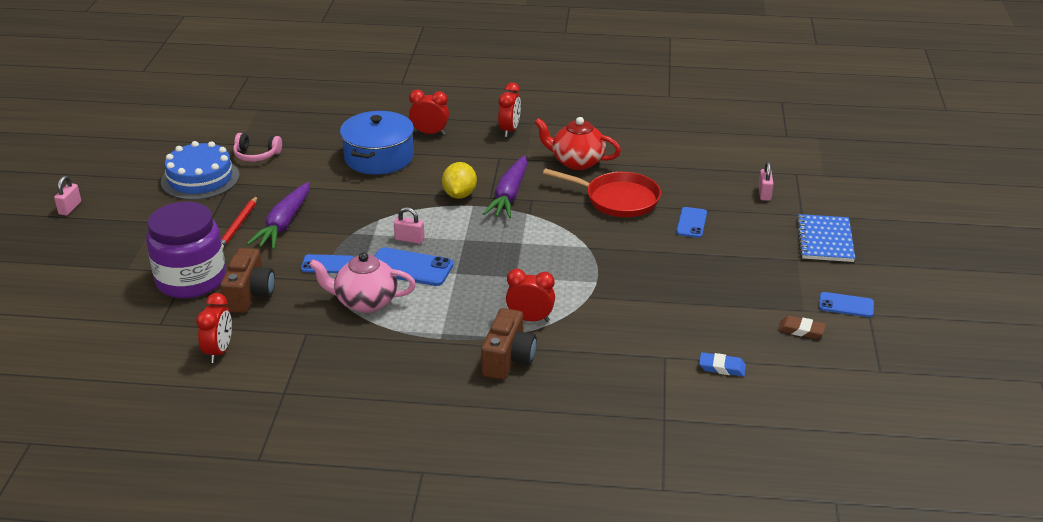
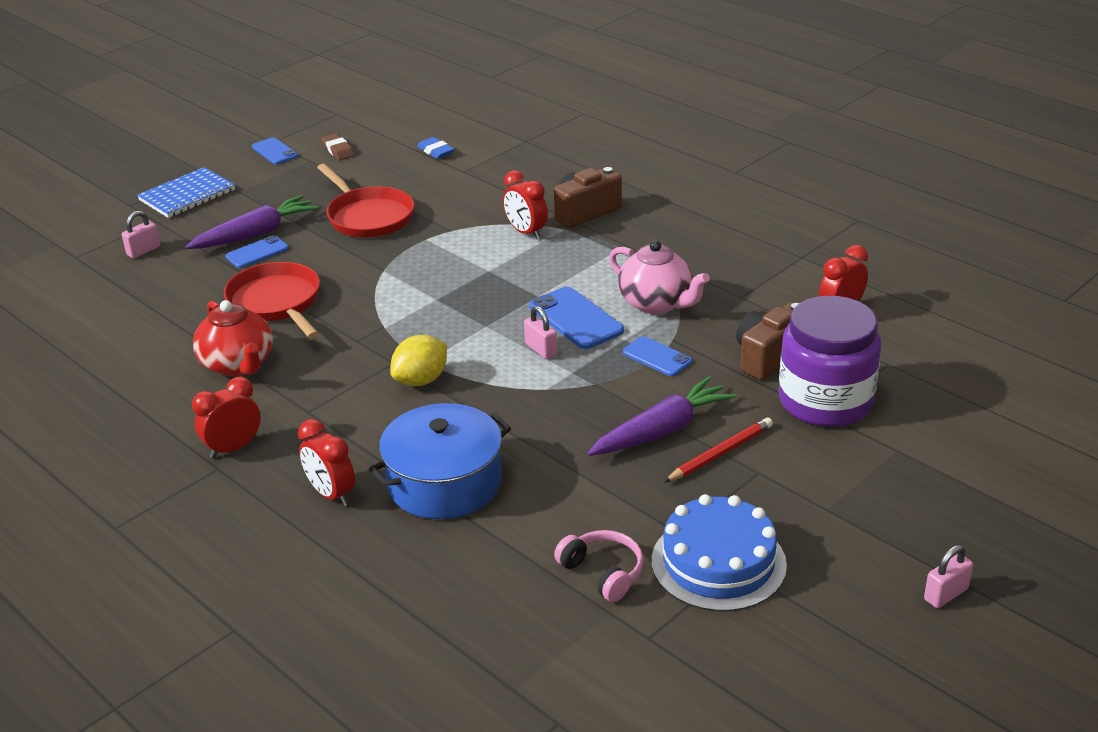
camera: 140 degrees left, 0 degrees up
(509, 195) = (371, 355): purple carrot -> purple carrot (256, 234)
(667, 281) = (368, 216): none -> red pan

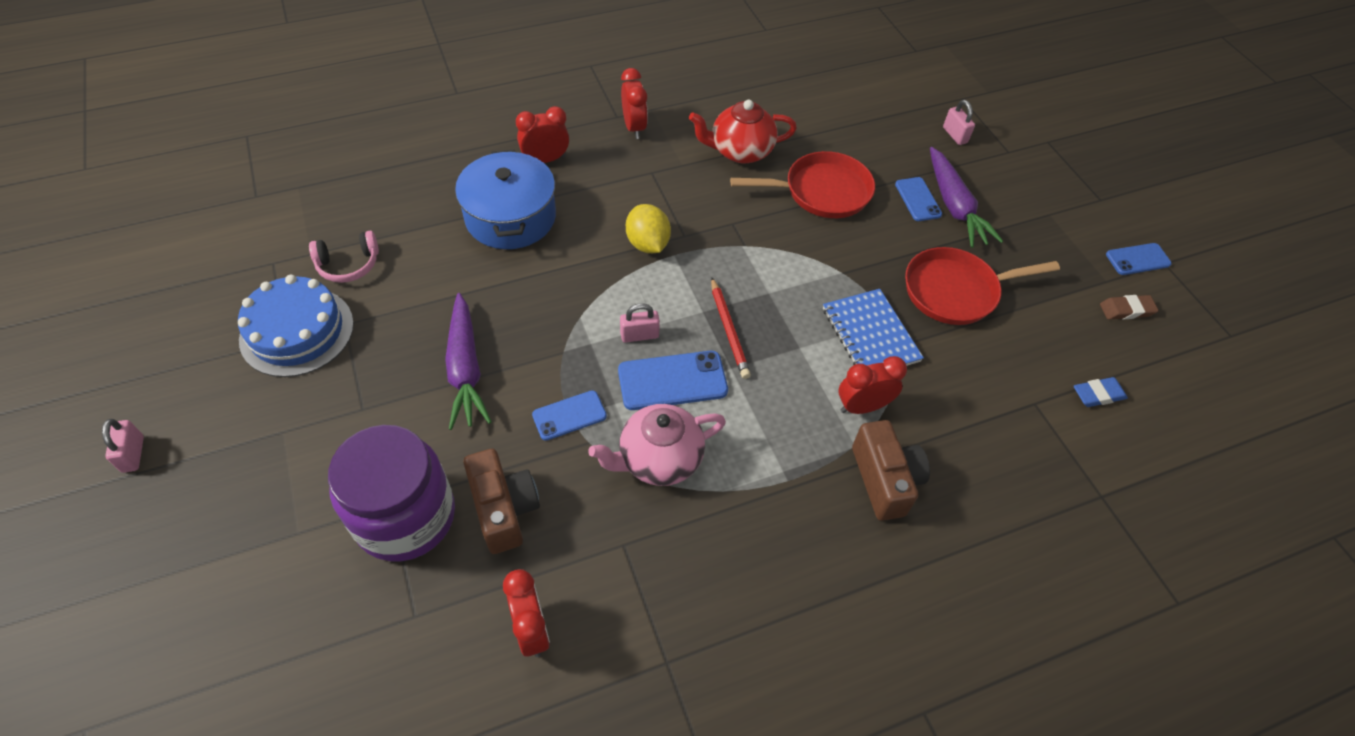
camera: 110 degrees right, 20 degrees up
(187, 195) = (1054, 179): blue notebook -> blue notebook (870, 335)
(720, 453) = (405, 395): red pencil -> red pencil (729, 330)

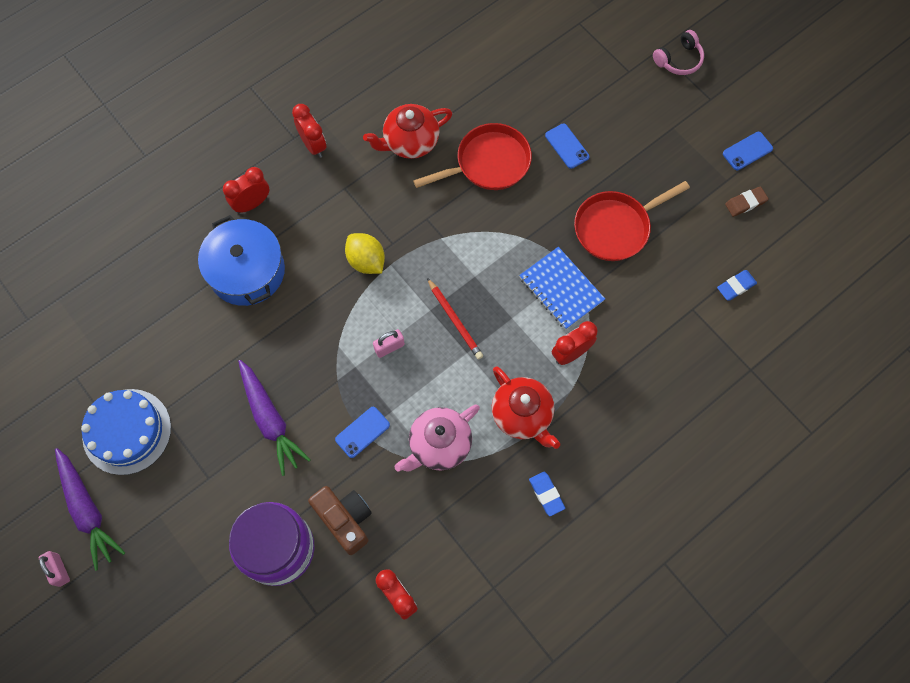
camera: 15 degrees left, 15 degrees up
(348, 264) = (137, 359): pink headphones -> pink headphones (679, 60)
(672, 380) = (427, 378): blue phone -> none
(778, 458) = (522, 415): none -> red teapot
(780, 563) = (546, 494): none -> blue eraser
(885, 480) = (601, 407): brown camera -> none
(954, 206) = (597, 143): purple carrot -> purple carrot (88, 510)
(955, 135) = (581, 67): pink padlock -> none

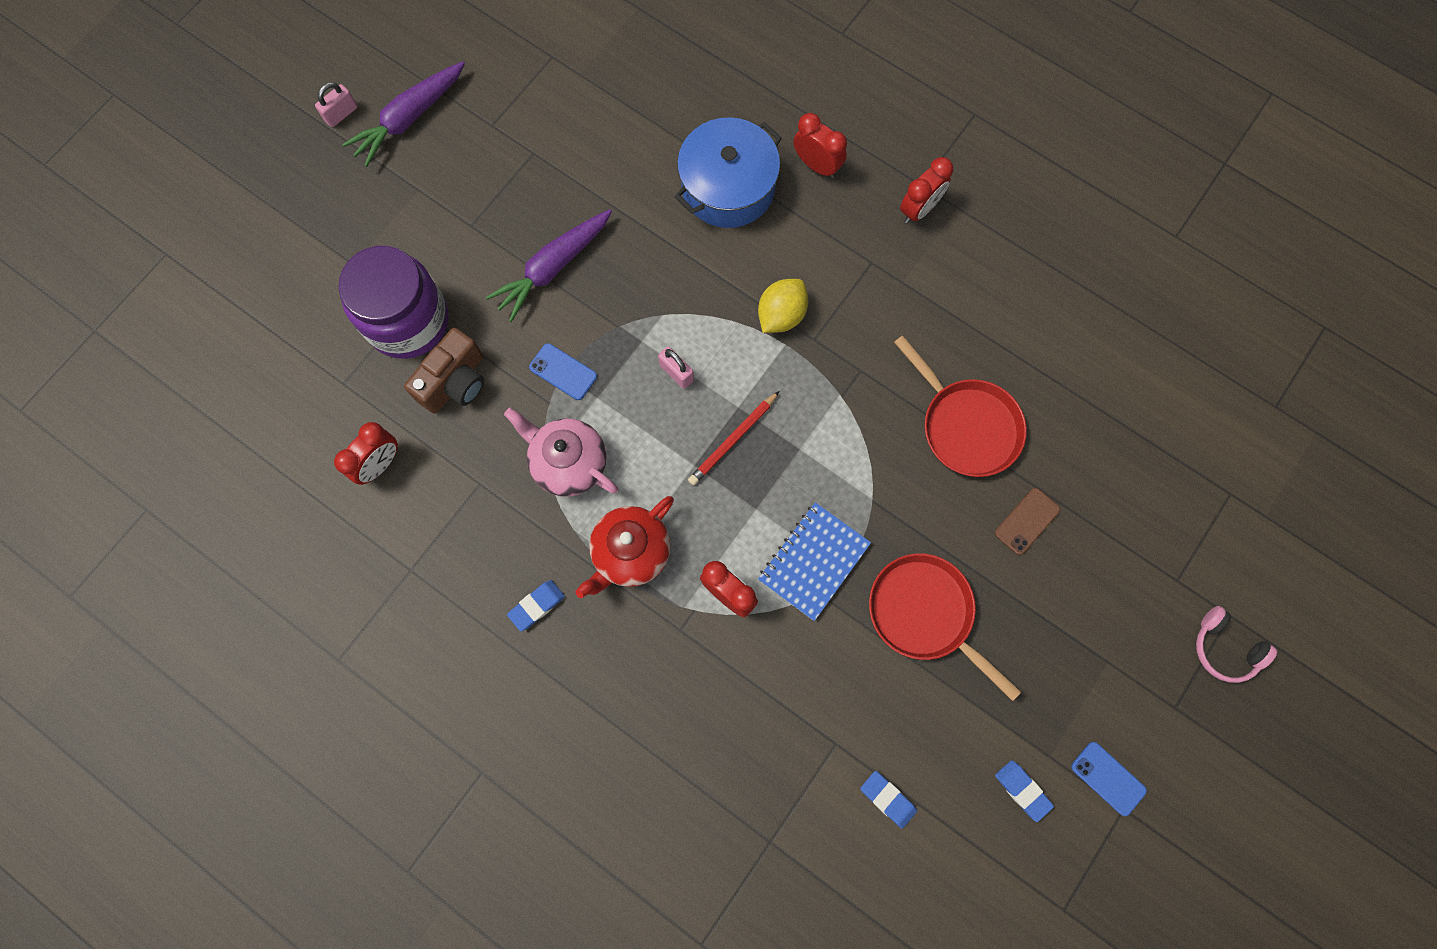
camera: 75 degrees right, 5 degrees up
(127, 431) = (504, 126): blue cake -> none
(410, 142) = (963, 321): red teapot -> none
(567, 146) = (1027, 521): blue phone -> brown phone
(745, 203) = (1022, 790): brown eraser -> blue eraser

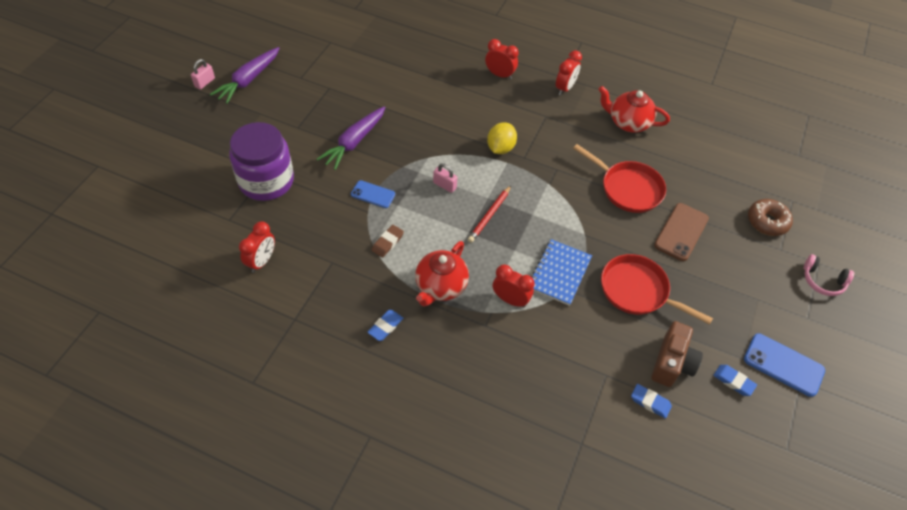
camera: 15 degrees left, 20 degrees down
(455, 382) = (304, 209): brown camera -> brown camera (672, 363)
(568, 463) = (387, 242): pink teapot -> brown eraser
(728, 187) = (451, 91): blue pot -> none
(1005, 296) = (628, 122): none -> red teapot
(1027, 521) = (681, 232): brown phone -> brown phone, size x1.57
(1108, 778) = (783, 365): blue phone -> blue phone, size x1.57
(1174, 526) = (767, 222): none -> brown donut

